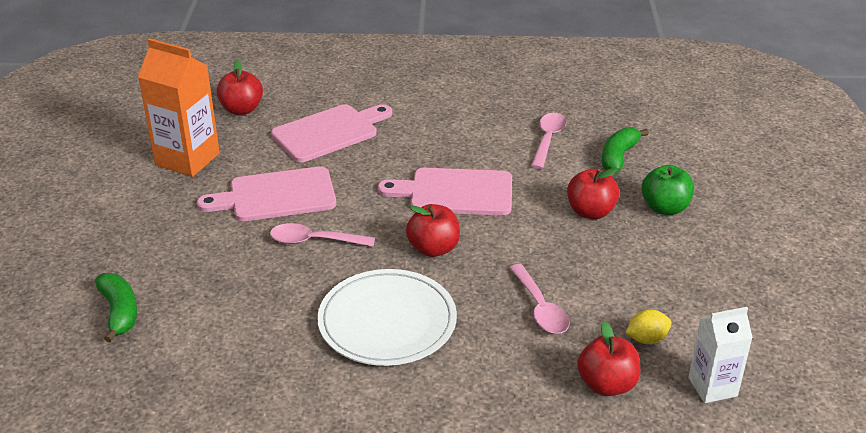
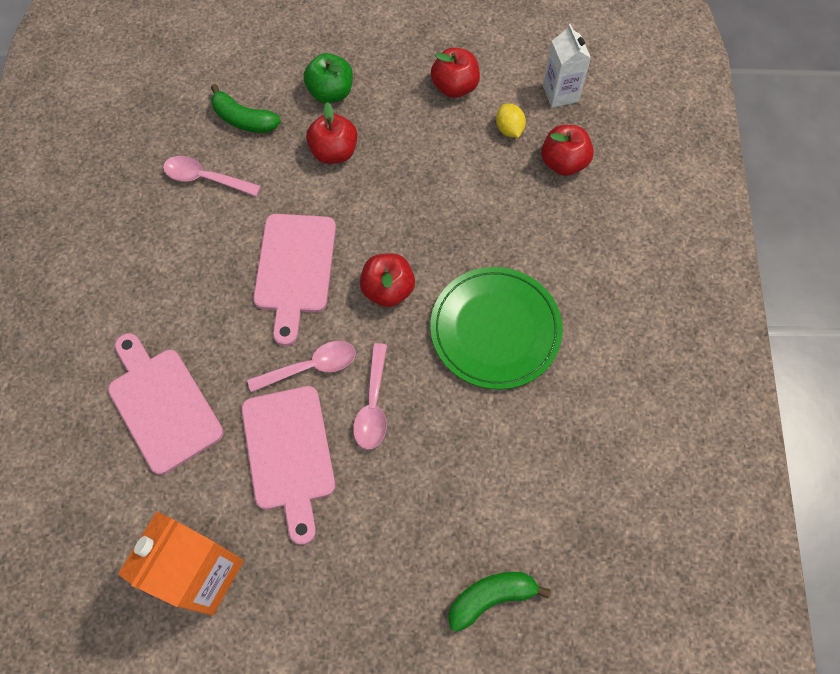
camera: 90 degrees left, 30 degrees up
(241, 109) = (93, 520): red apple -> red apple (454, 87)
(387, 321) = (495, 329): white plate -> green plate
(540, 308) = (473, 203): pink spoon -> pink spoon (311, 367)

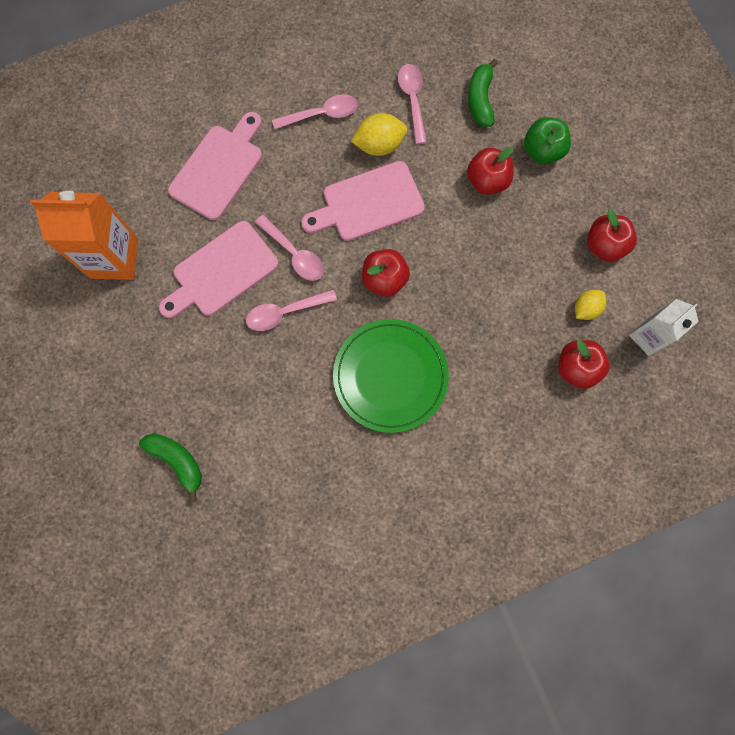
camera: 65 degrees right, 10 degrees up
(165, 270) = (322, 114): none -> pink spoon
(236, 231) = (379, 145): none -> yellow lemon

